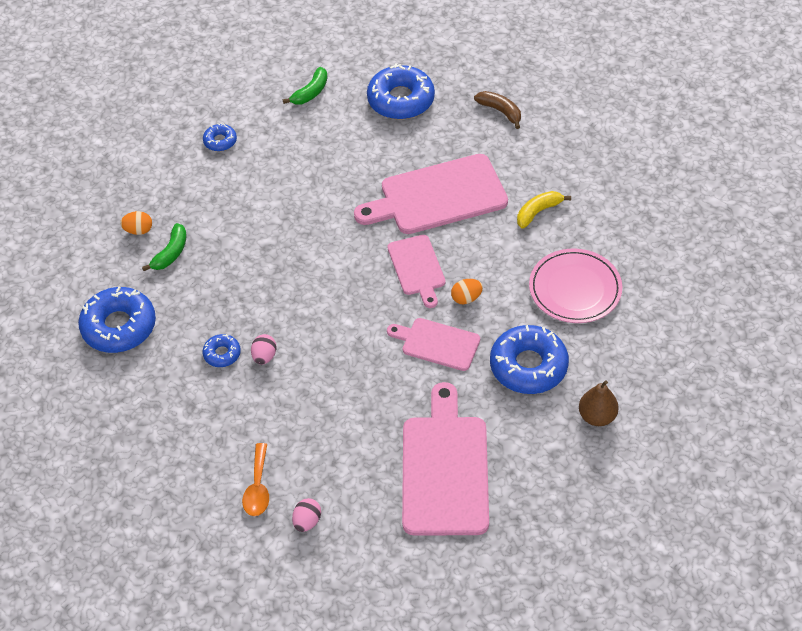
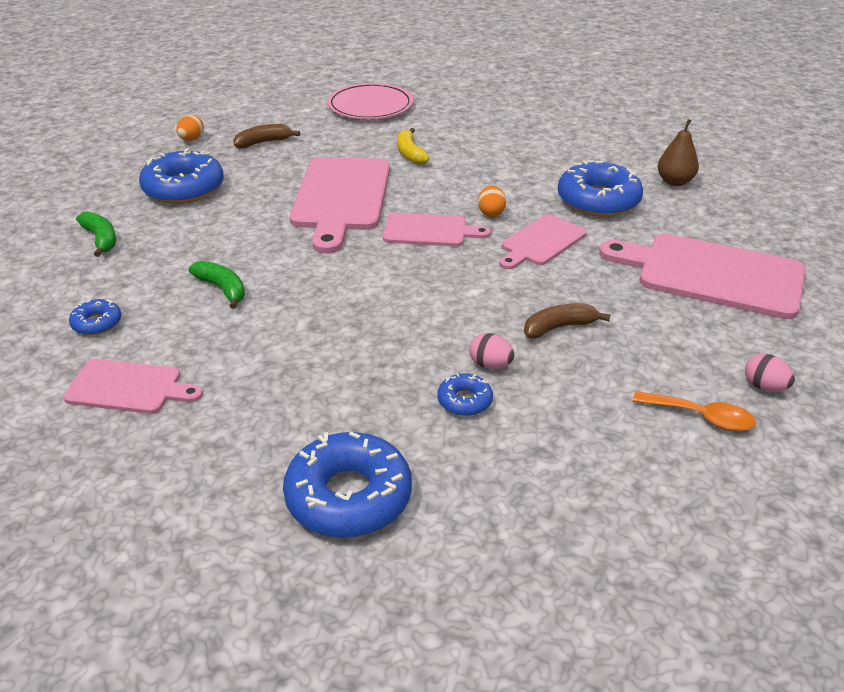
camera: 70 degrees left, 15 degrees down
(138, 230) = (179, 435): orange egg -> orange egg (191, 139)
(168, 188) = (129, 387): none -> pink cutting board
(171, 253) = (251, 411): green banana -> green banana (222, 289)
(325, 384) = (559, 327): none -> brown banana
(575, 289) = (518, 158): pink plate -> pink plate (370, 106)

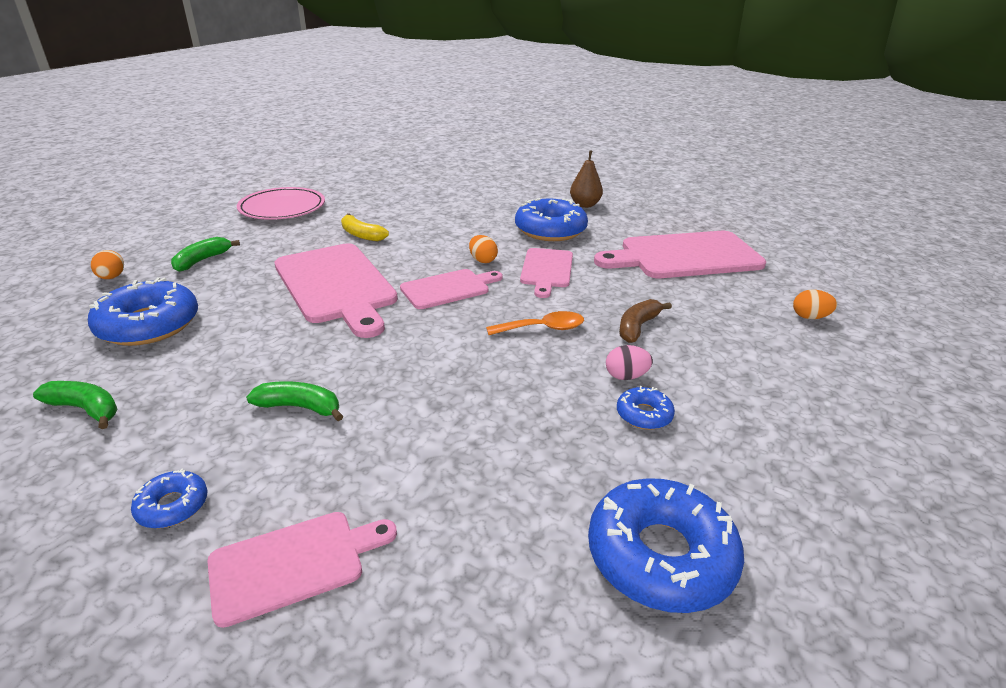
camera: 35 degrees left, 5 degrees down
(263, 142) = (202, 260): brown banana -> green banana
(701, 417) = (806, 353): orange spoon -> orange spoon (543, 328)
(764, 387) = (810, 317): pink egg -> orange egg

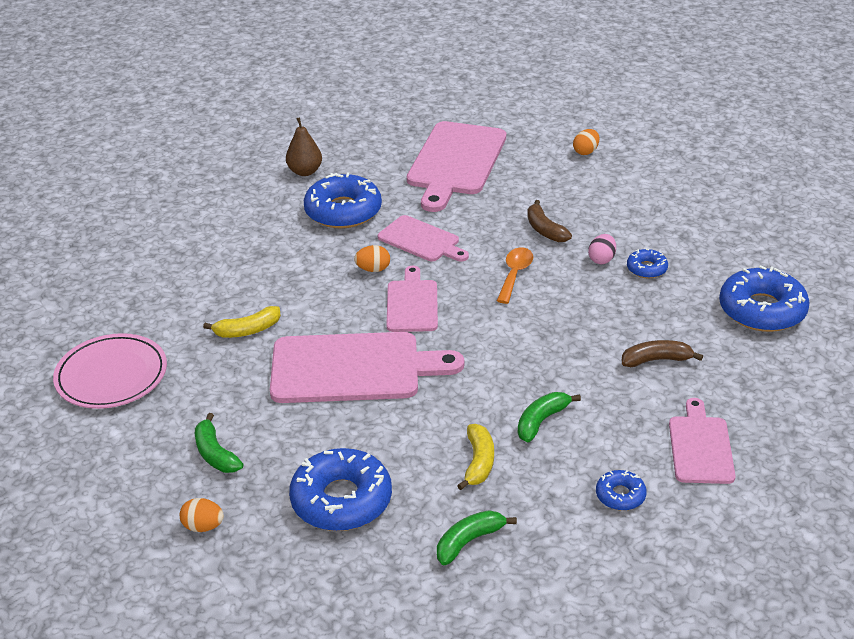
camera: 60 degrees left, 5 degrees up
(217, 383) = (478, 462): none -> yellow banana
(463, 470) = (656, 360): none -> brown banana

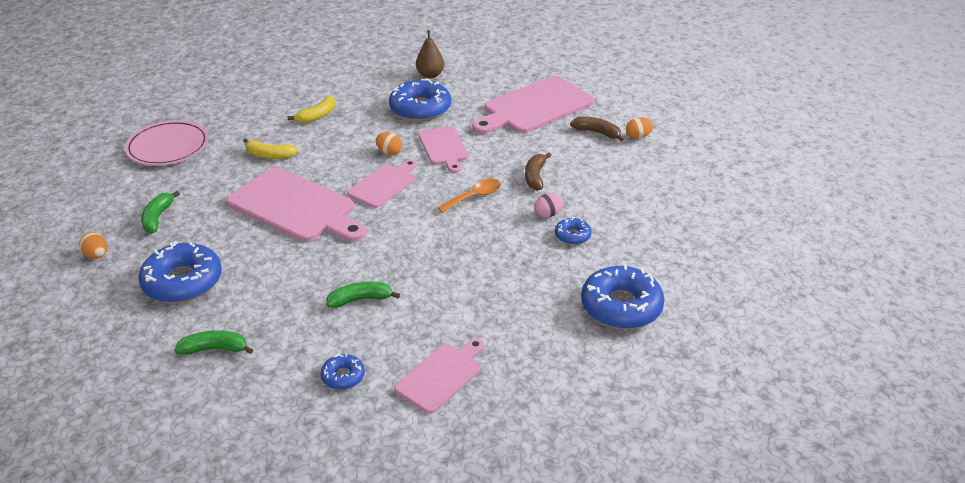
camera: 35 degrees right, 0 degrees up
(478, 462) = (287, 304): yellow banana -> yellow banana (317, 116)
(656, 360) = (492, 300): brown banana -> brown banana (597, 132)

